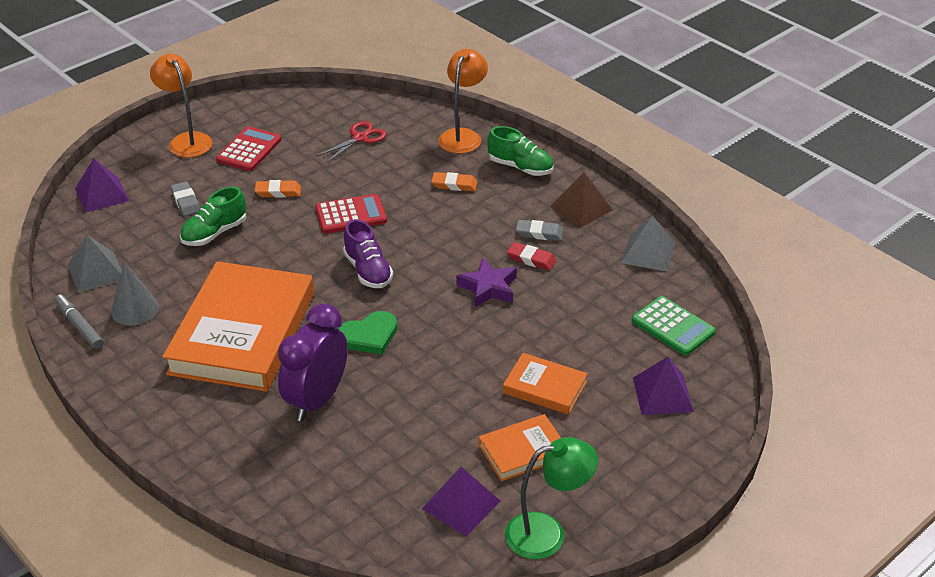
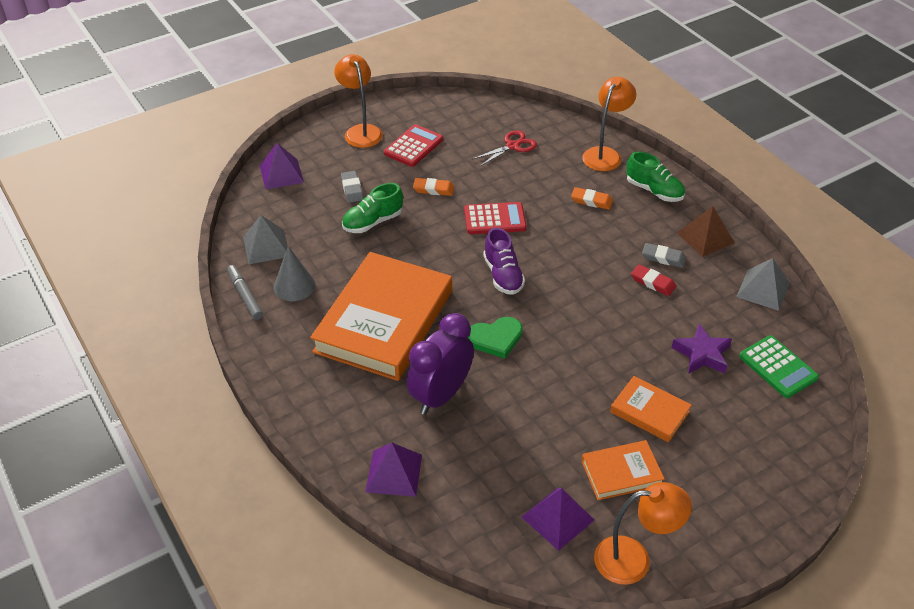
camera: 10 degrees right, 5 degrees up
(488, 288) = (610, 306): purple star -> purple star (702, 354)
(547, 533) = (634, 559): green lamp -> orange lamp
(663, 394) = (760, 434): purple pyramid -> purple pyramid (394, 473)

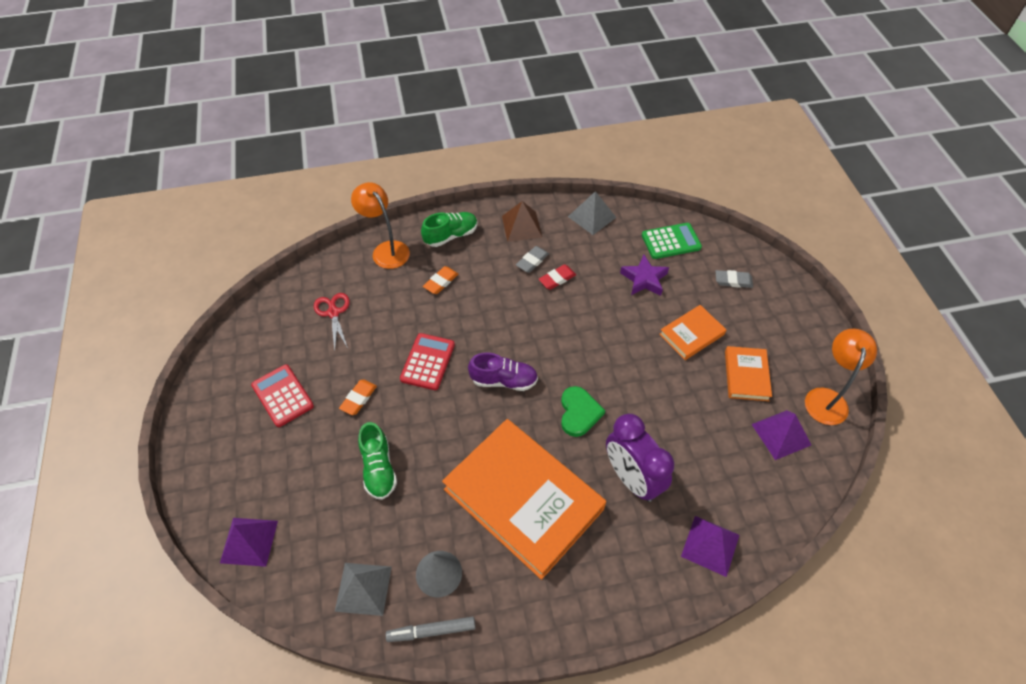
camera: 70 degrees left, 10 degrees up
(352, 189) = (316, 474): grey eraser -> grey eraser (733, 281)
(361, 131) = (226, 438): orange lamp -> none

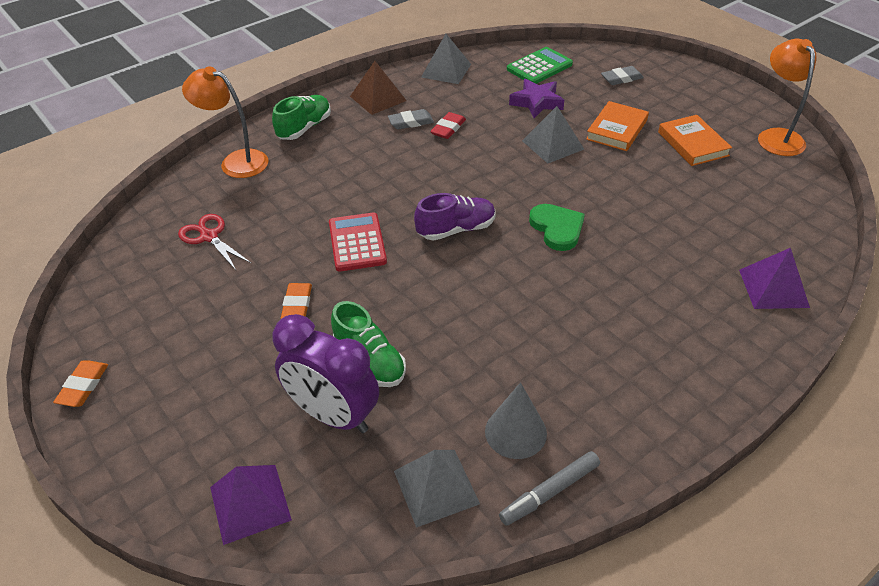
camera: 25 degrees left, 10 degrees down
(282, 396) = (195, 337): red calculator -> none
(441, 282) = (321, 169): orange eraser -> orange eraser (83, 386)
(523, 499) = (557, 324): orange book -> none
(532, 261) = (411, 122): grey eraser -> grey eraser turned 60 degrees clockwise
(629, 329) = (553, 145): none -> grey pyramid
(632, 478) = (654, 263): purple clock -> purple clock (333, 415)
(781, 434) = (761, 177): purple pyramid -> none

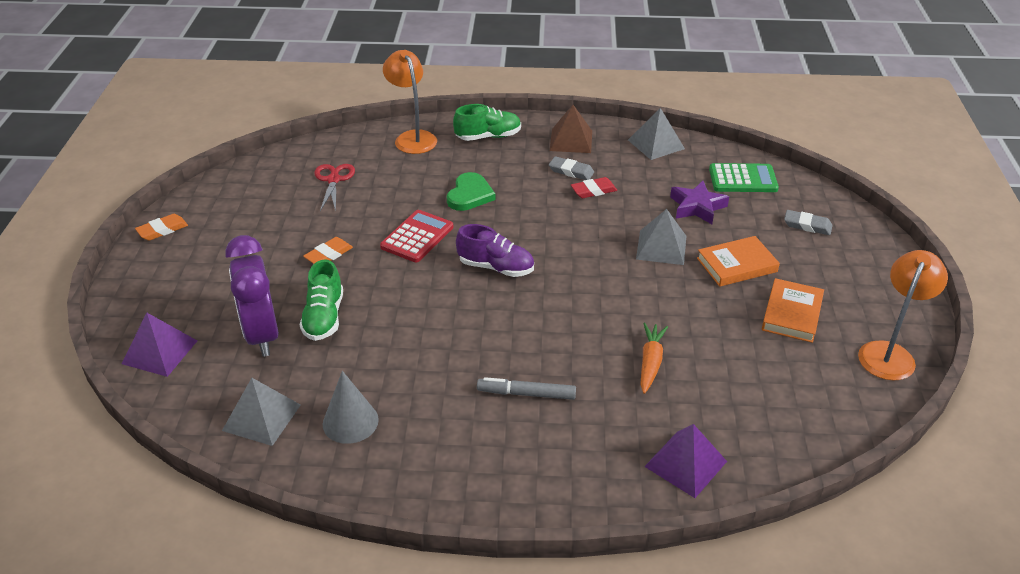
camera: 40 degrees right, 5 degrees down
(549, 492) = (320, 471): grey marker -> grey marker (526, 393)
(557, 228) = (572, 311): green heart -> green heart (470, 195)
(658, 232) = (650, 362): none -> orange carrot

